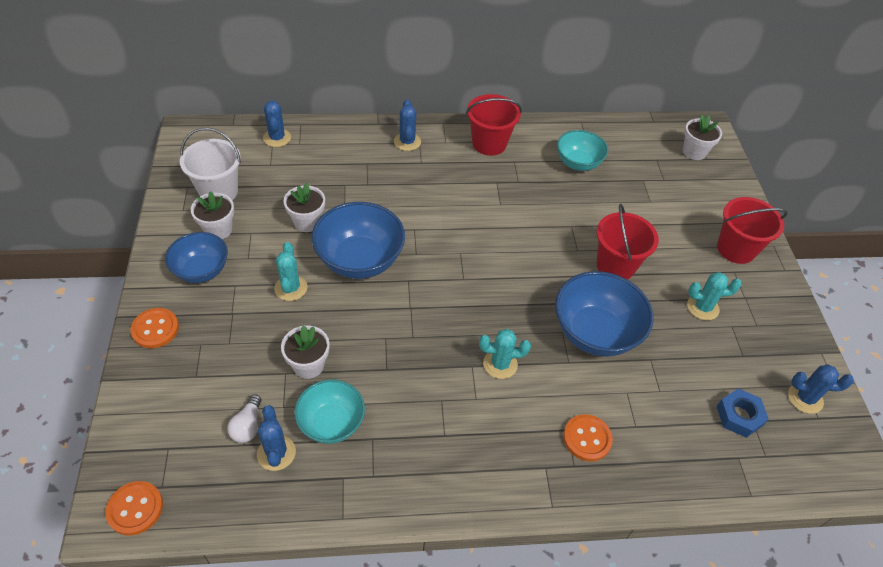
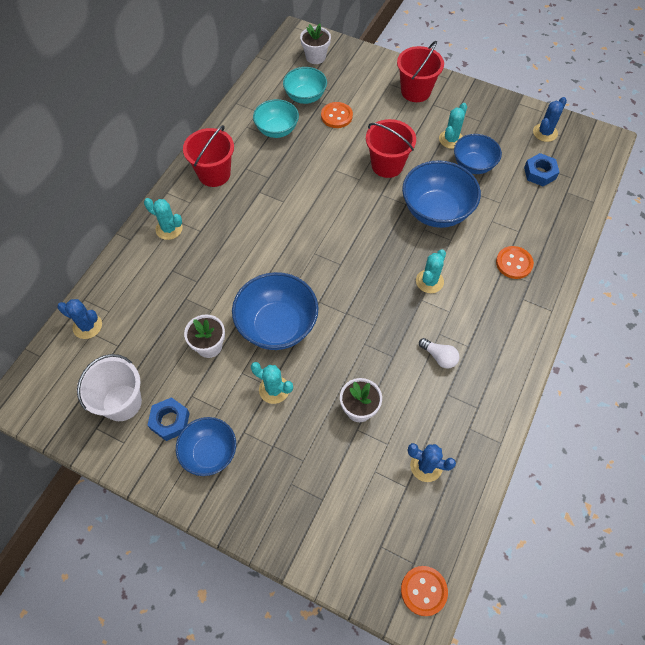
camera: 55 degrees left, 10 degrees up
(155, 329) = (253, 515): orange button -> orange button (336, 116)
(218, 230) = (170, 421): white flower pot -> blue nut
(247, 426) = (391, 477): white light bulb -> white light bulb (439, 357)
(331, 423) = (420, 416): turquoise bowl -> turquoise bowl (305, 97)
(407, 142) = (169, 229): blue cactus -> turquoise cactus
(687, 343) = (473, 165): none -> blue bowl

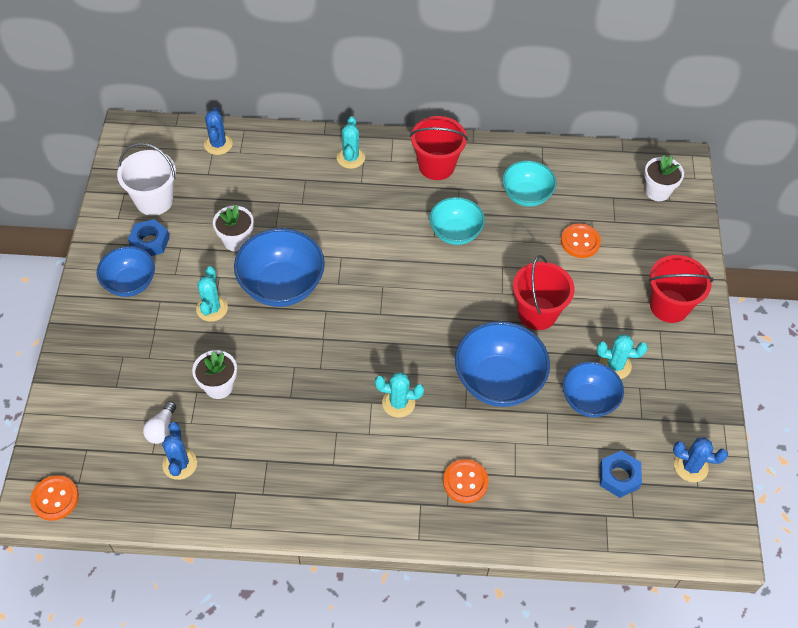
camera: 65 degrees right, 5 degrees down
(305, 97) = (590, 203): turquoise bowl -> turquoise bowl (455, 233)
(439, 357) = (307, 440): white light bulb -> white light bulb (162, 429)

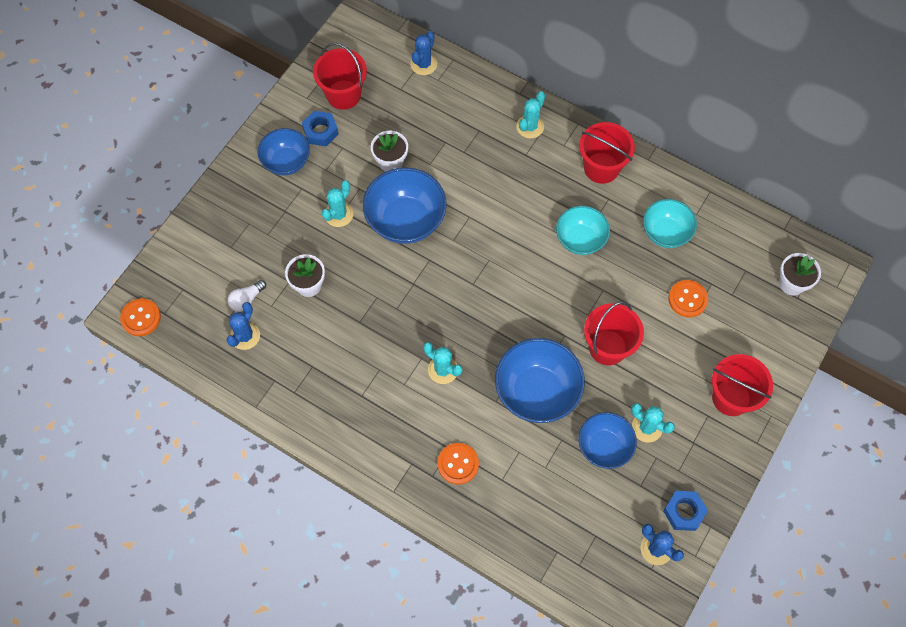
camera: 30 degrees right, 10 degrees up
(154, 200) = (343, 95): white bucket -> red bucket
(618, 477) = (588, 525): blue nut -> blue nut (684, 512)

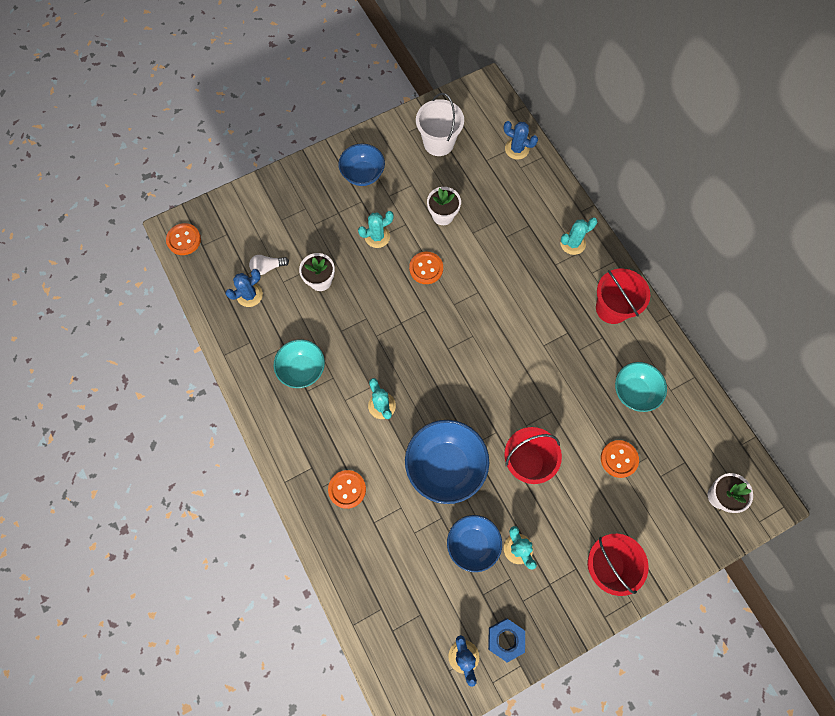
camera: 30 degrees right, 5 degrees up
(320, 131) = (403, 163): blue nut -> none
(343, 95) = (438, 143): red bucket -> white bucket
(405, 220) = (426, 268): blue bowl -> orange button
(423, 64) = (517, 149): blue cactus -> blue cactus turned 60 degrees clockwise
(580, 239) = (558, 359): turquoise bowl -> turquoise bowl (302, 369)

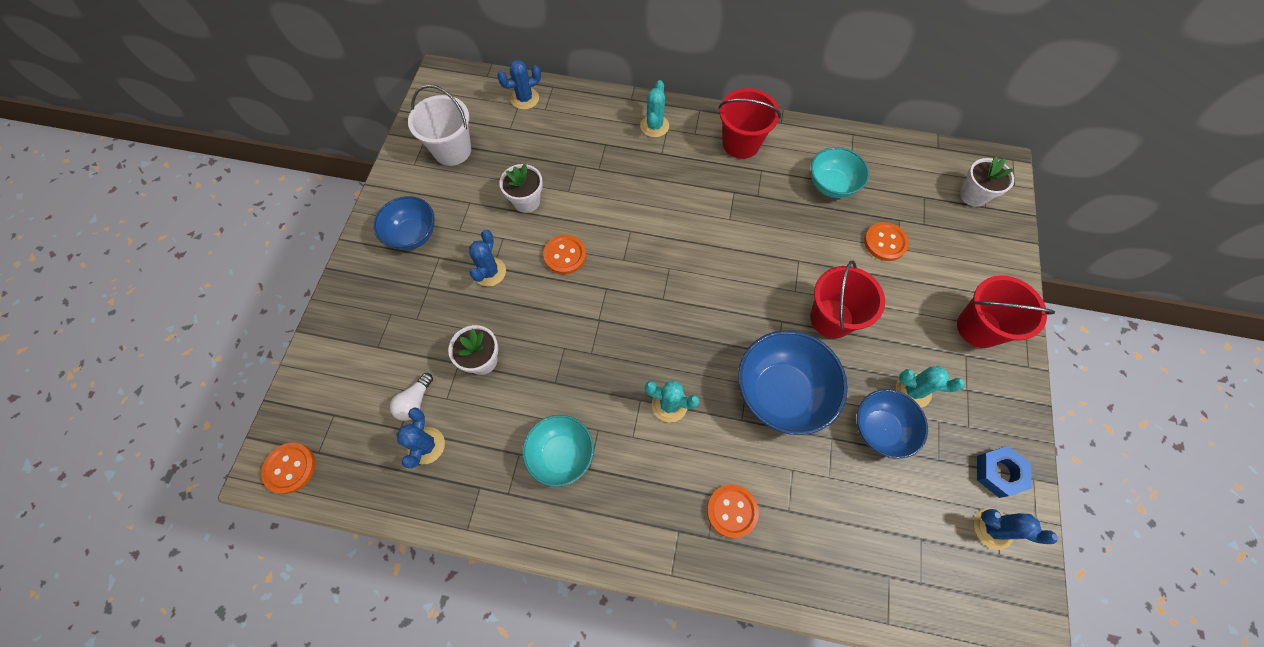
camera: 50 degrees left, 5 degrees down
(377, 236) = (489, 272): turquoise cactus -> blue cactus

